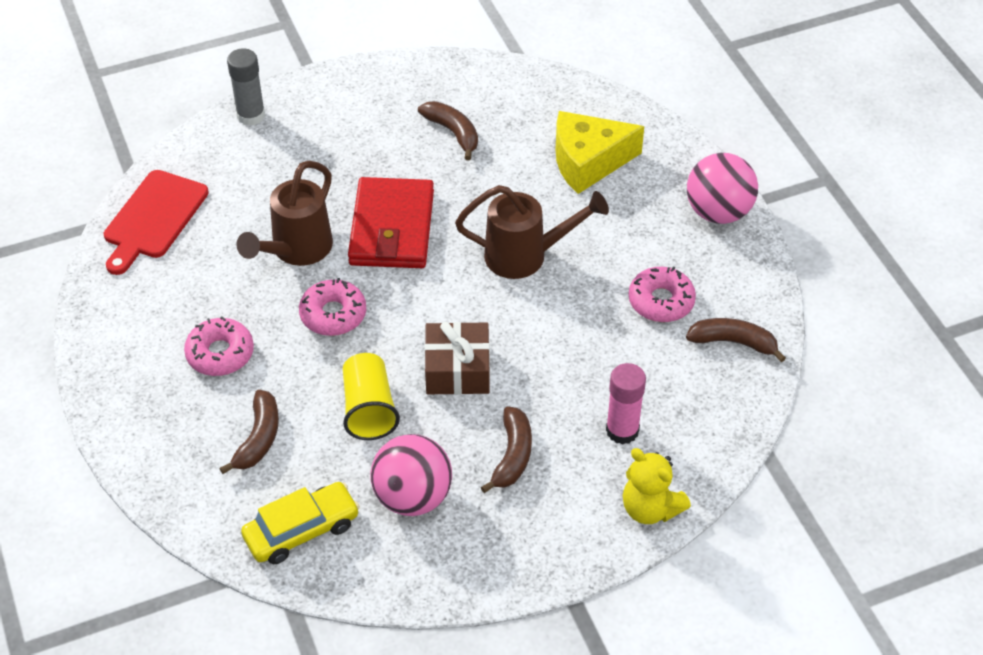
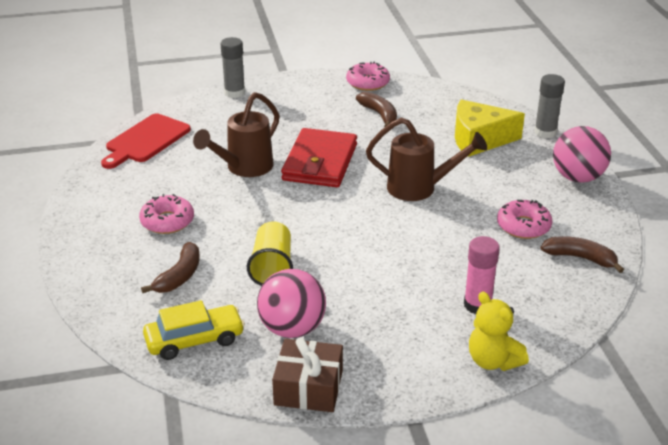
camera: 10 degrees right, 15 degrees down
(333, 314) = (261, 207): pink donut -> pink donut (368, 83)
(457, 369) = (349, 251): brown gift -> brown gift (308, 387)
(512, 455) = (382, 311): brown banana -> none
(670, 138) = (545, 132): none -> grey glue stick

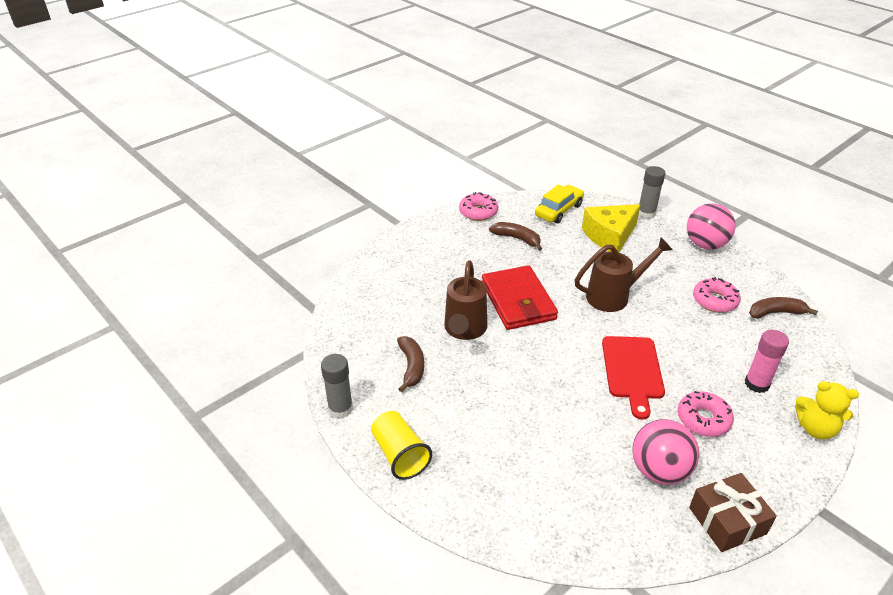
camera: 30 degrees left, 5 degrees up
(146, 140) = (351, 335): red cutting board -> red cutting board (632, 371)
(167, 221) = (455, 411): pink donut -> pink donut (703, 419)
(179, 276) = (522, 463): brown banana -> brown banana (411, 367)
(194, 340) = (599, 521): yellow car -> yellow car (559, 210)
(234, 93) = (380, 258): grey glue stick -> grey glue stick (340, 409)
(272, 267) = (585, 419): yellow cup -> yellow cup (400, 455)

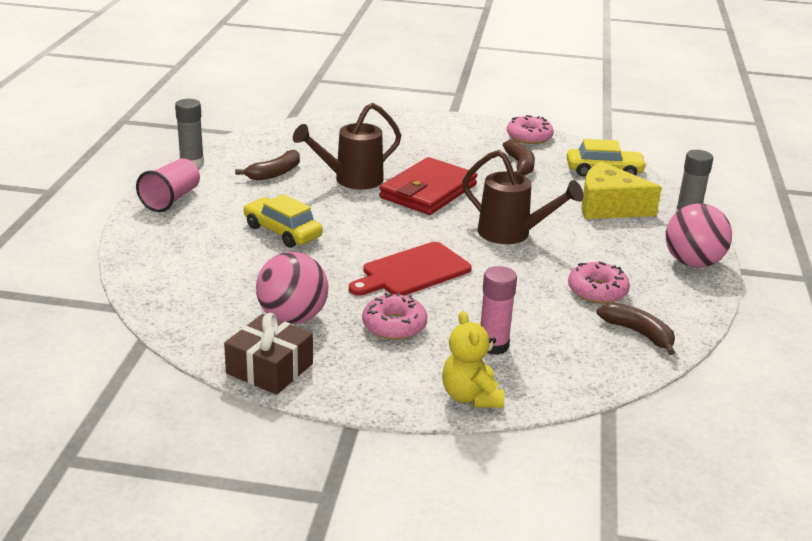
camera: 50 degrees right, 10 degrees down
(400, 455) = (171, 199): yellow cup -> pink cup
(518, 411) = (282, 232): none -> yellow car

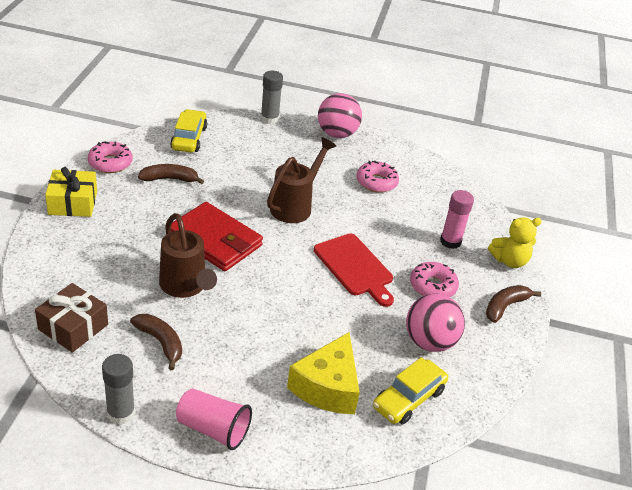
camera: 90 degrees left, 10 degrees up
(269, 368) = (499, 358): brown gift -> brown gift (73, 327)
(282, 232) = (288, 342): yellow car -> yellow car (408, 399)
(455, 126) = (73, 203): none -> yellow gift
(609, 207) = (253, 150): yellow cheese -> yellow cheese (327, 387)
(638, 333) = (426, 177): brown banana -> brown banana (505, 306)

